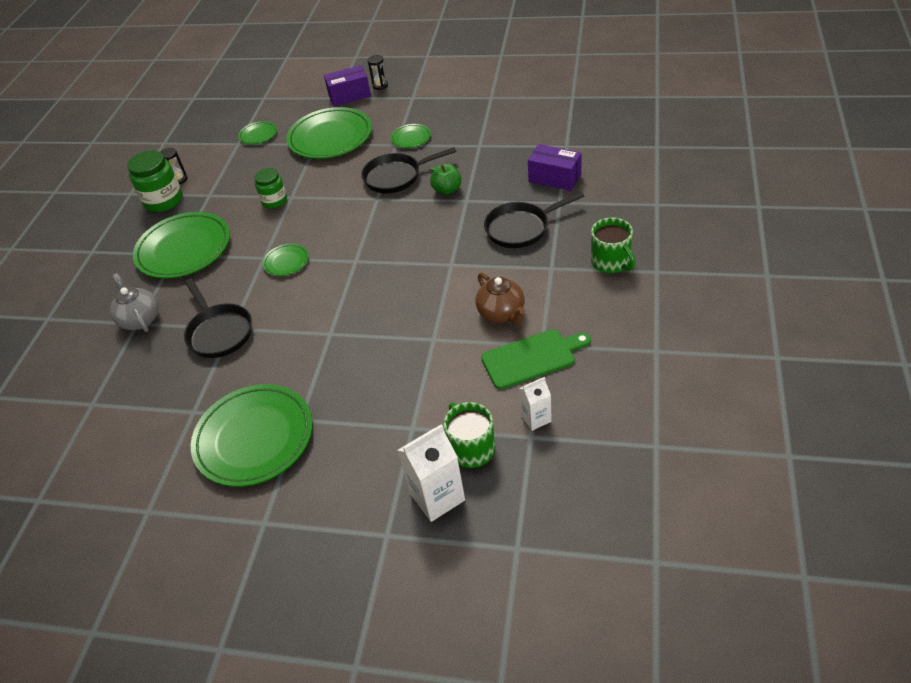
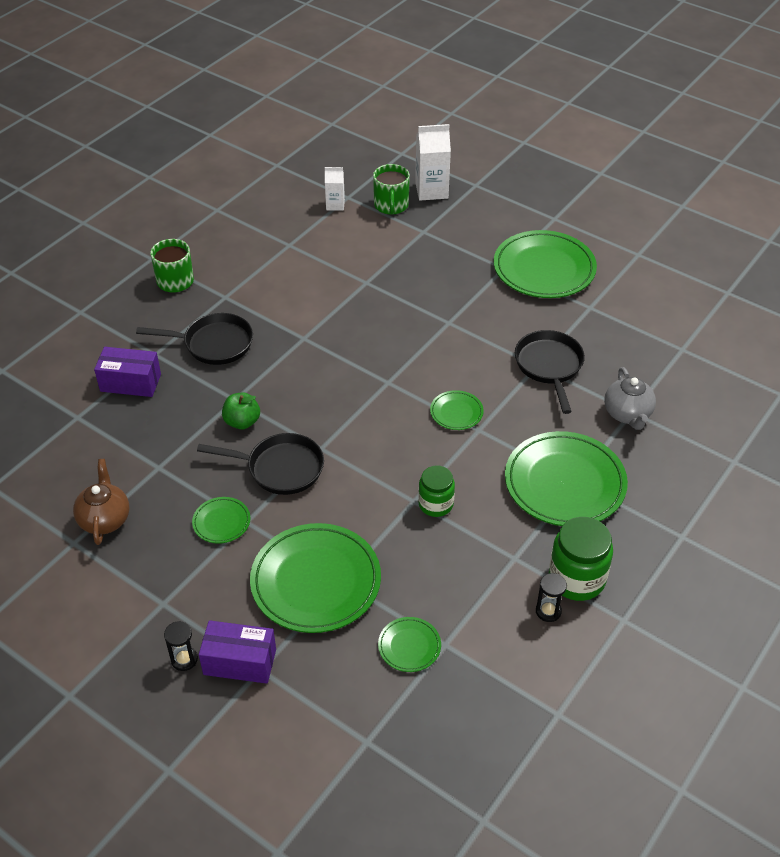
camera: 160 degrees left, 0 degrees up
(502, 313) = (297, 278): brown teapot -> brown teapot (105, 519)
(532, 358) = (304, 239): green cutting board -> none
(554, 178) = (130, 382): purple box -> purple box turned 45 degrees counterclockwise

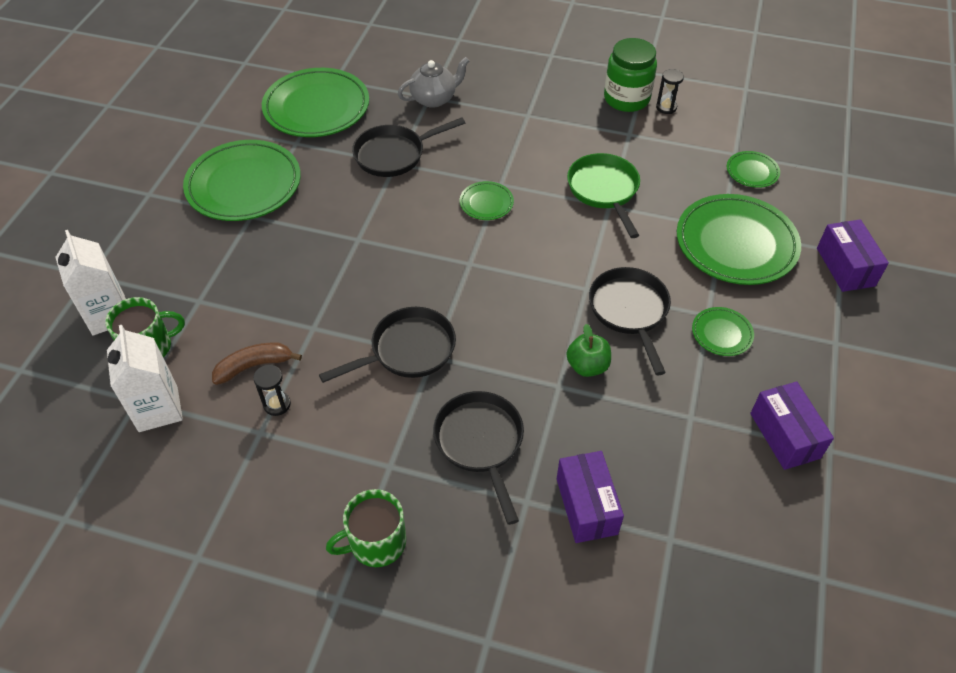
camera: 110 degrees left, 5 degrees up
(105, 519) = (785, 435): brown teapot -> purple box
(184, 659) = (873, 304): black hourglass -> black hourglass (277, 404)
(316, 326) = (408, 350): none -> black pan
(335, 205) = (158, 409): white carton -> white carton, size x1.70
(346, 249) = (254, 366): none -> brown banana
(435, 504) = (604, 191): green jar -> green pan
(564, 483) = (534, 121): green plate -> green plate (316, 108)

